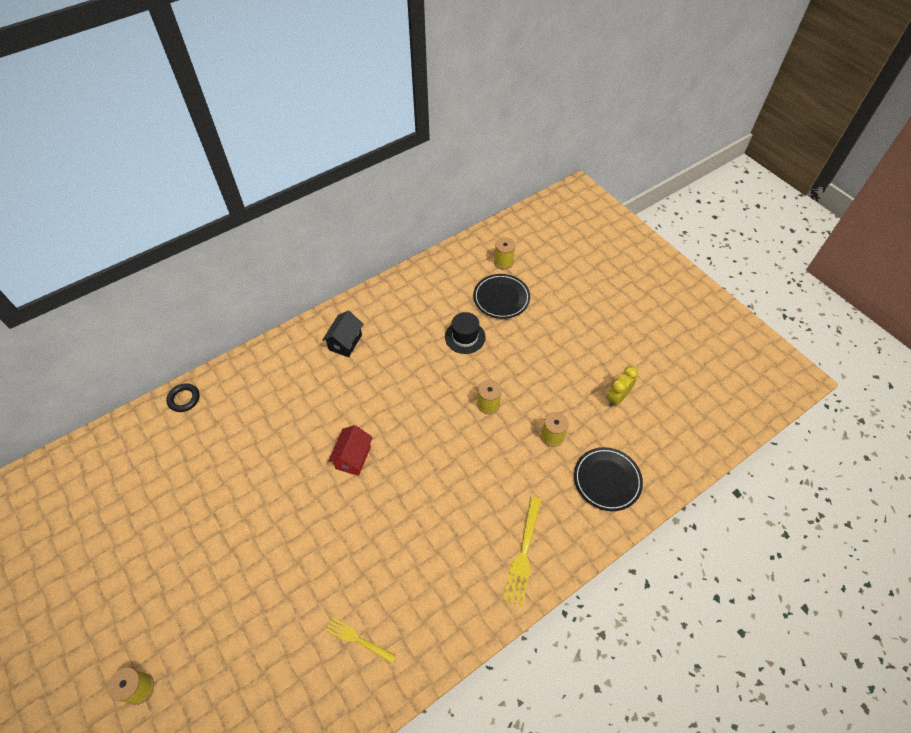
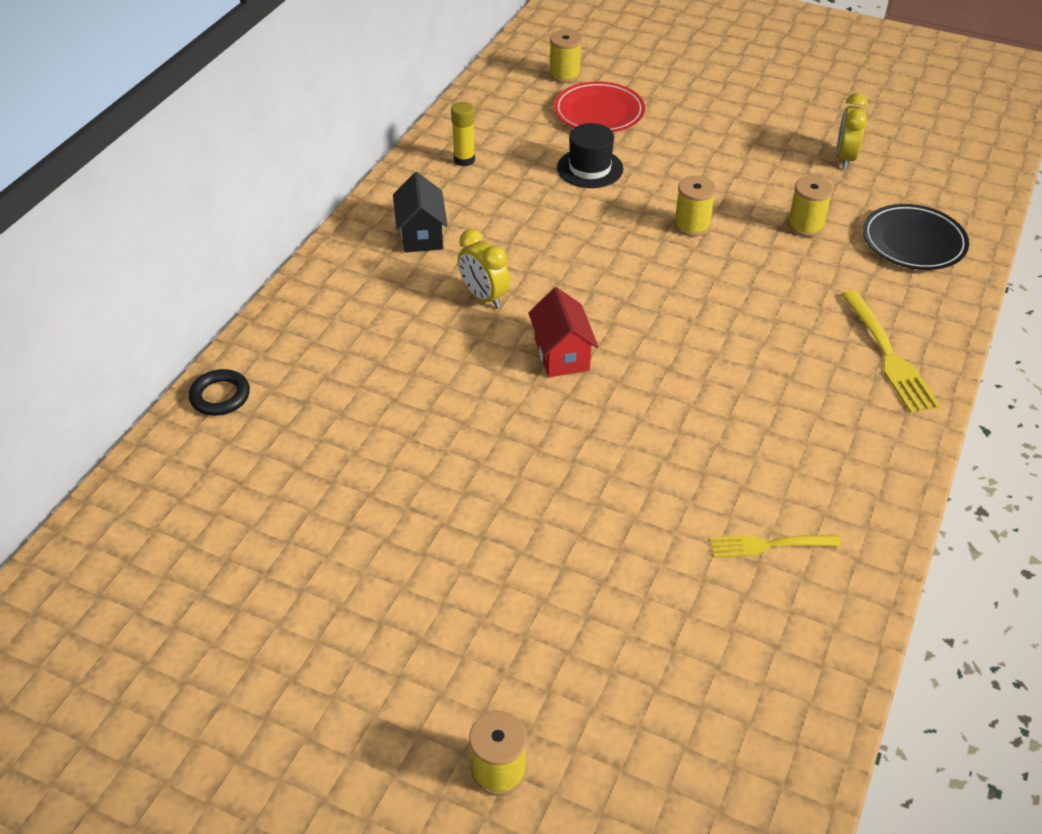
camera: 30 degrees left, 10 degrees down
(344, 399) = (484, 297): none -> yellow clock
(404, 300) = (464, 160): none -> yellow glue stick
(501, 298) = (599, 112): black plate -> red plate

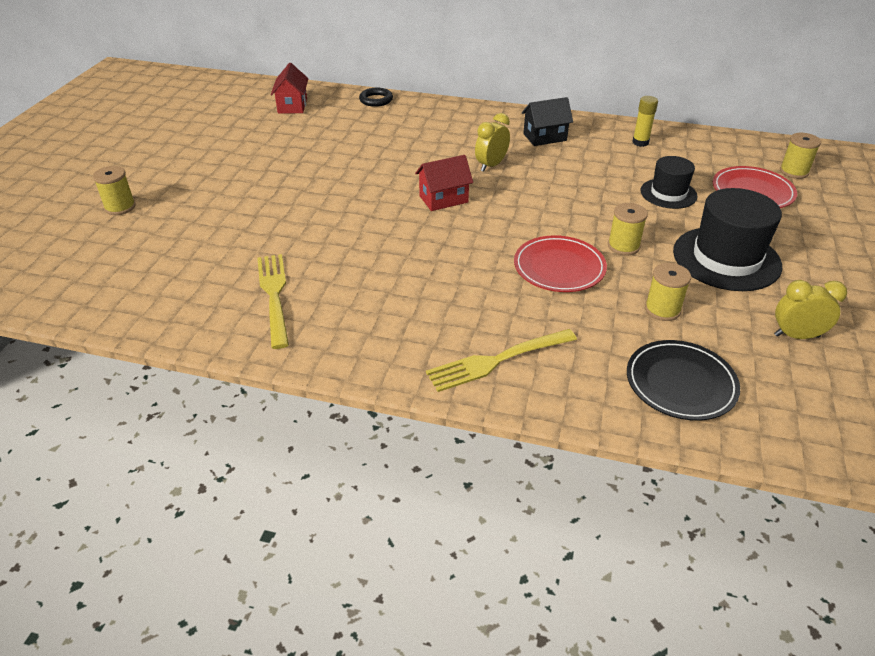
camera: 80 degrees right, 5 degrees down
(189, 512) = (292, 106): none -> red house
(722, 163) = (726, 258): none -> black hat
(728, 281) = (559, 267): none -> red plate
(769, 545) = (274, 295): yellow fork -> yellow fork, size x1.54

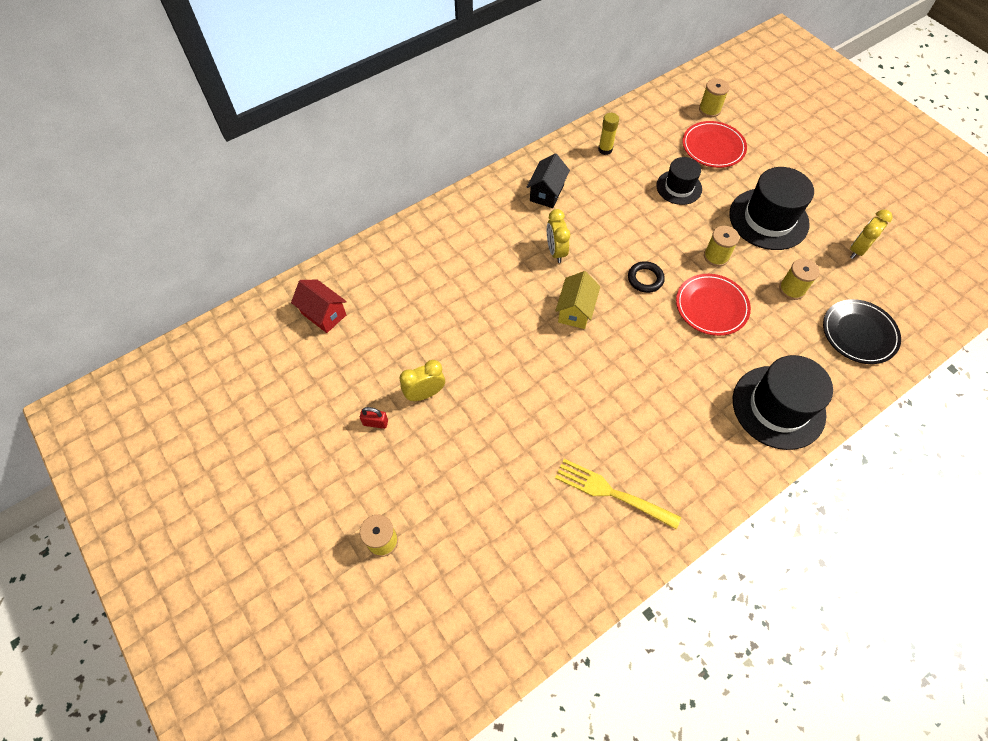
camera: 50 degrees left, 20 degrees up
(222, 162) = (375, 423): none -> red padlock
(271, 169) = (425, 393): none -> yellow clock
(376, 100) = (378, 251): black ring -> black ring (645, 279)
(443, 199) = (575, 311): red house -> yellow house
(497, 360) = (778, 407): yellow fork -> black hat

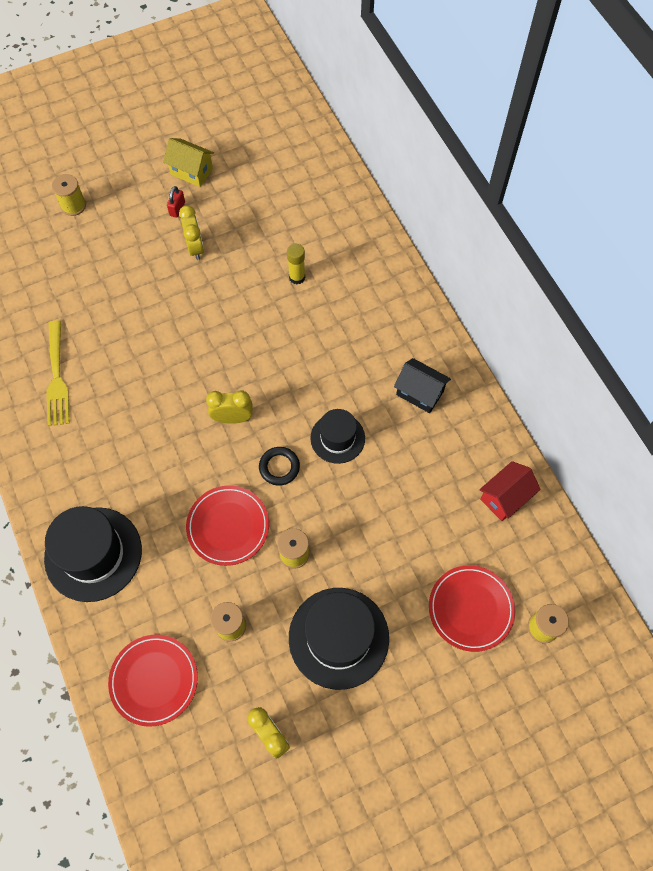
camera: 100 degrees right, 5 degrees up
(324, 314) = (299, 178): red house -> red house (505, 497)
(555, 251) = (334, 385): yellow clock -> yellow clock (232, 418)
(575, 311) = (254, 389): yellow house -> yellow house (191, 171)
(605, 149) = (481, 472): yellow glue stick -> yellow glue stick (297, 277)
(611, 493) = (57, 377): yellow fork -> yellow fork turned 135 degrees clockwise
(679, 187) = (407, 543): black hat -> black hat (337, 438)
(859, 333) = (154, 680): black plate -> red plate

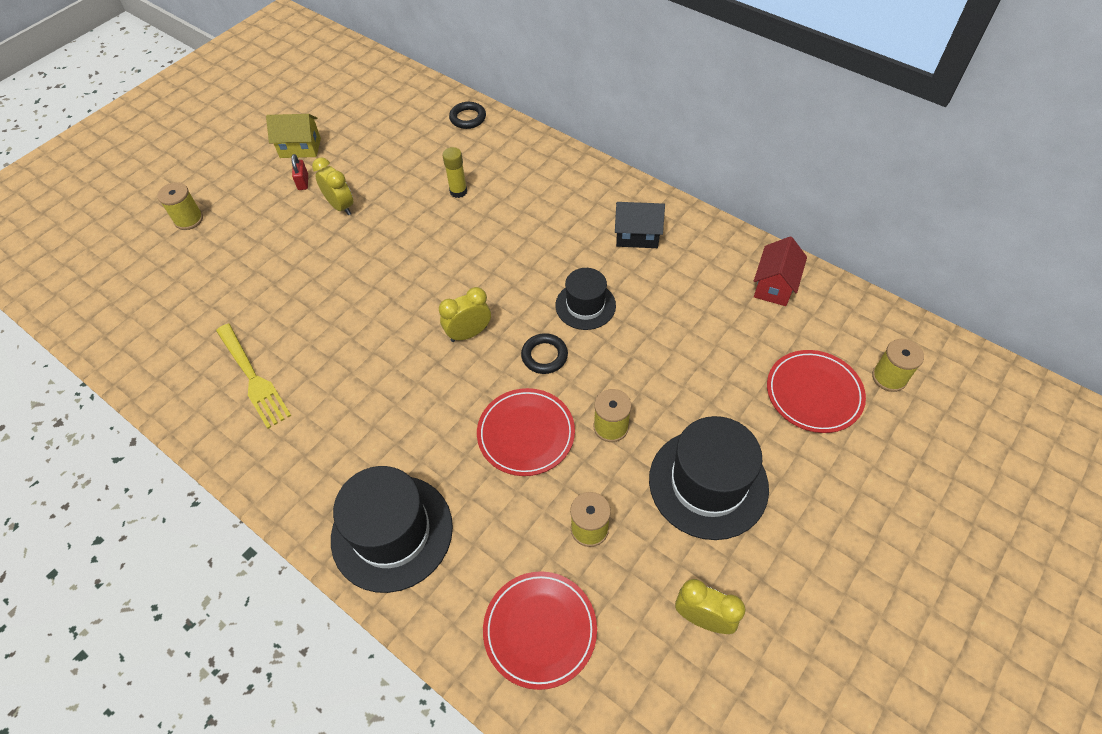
camera: 25 degrees left, 10 degrees down
(346, 202) = (468, 118): none -> black ring

